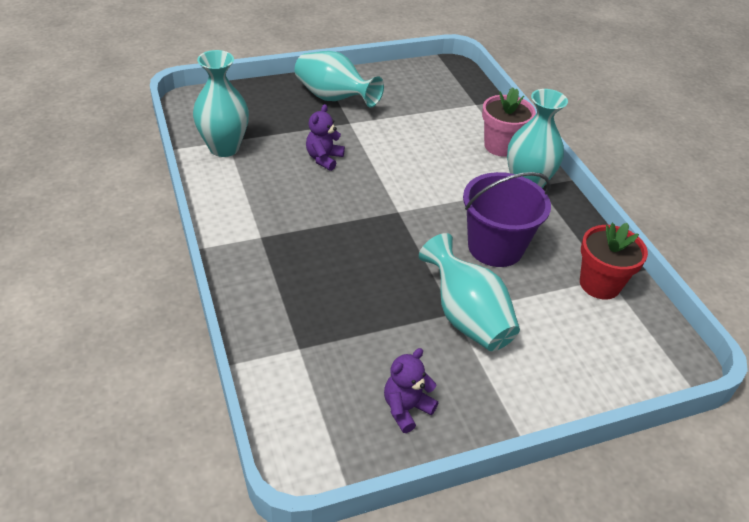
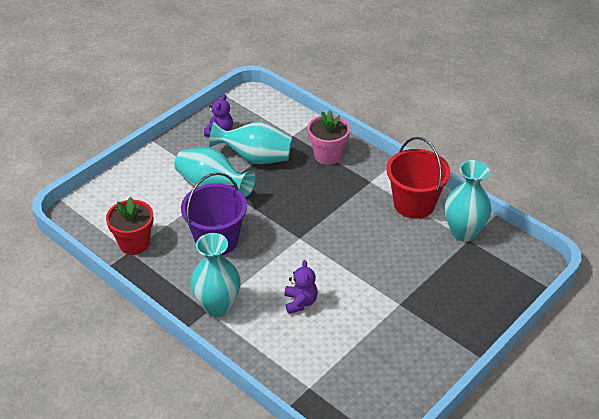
camera: 155 degrees right, 0 degrees up
(240, 192) = (414, 204): none -> red bucket
(324, 158) = (386, 257): purple teddy bear -> purple teddy bear (300, 302)
(333, 98) = (436, 325): turquoise vase -> turquoise vase (255, 158)
(501, 146) = (258, 341): pink flower pot -> pink flower pot (328, 155)

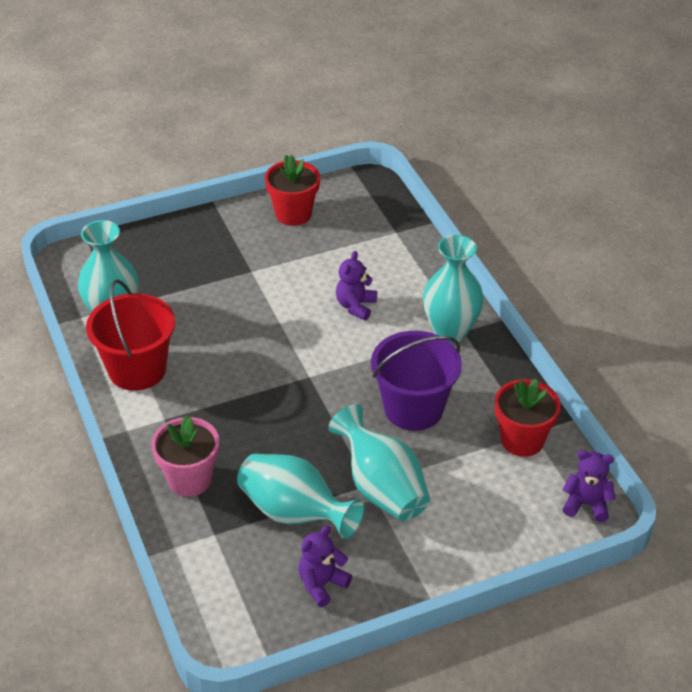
camera: 155 degrees left, 0 degrees up
(80, 218) = (586, 504): none -> purple teddy bear
(408, 372) = (293, 214): none -> red flower pot

